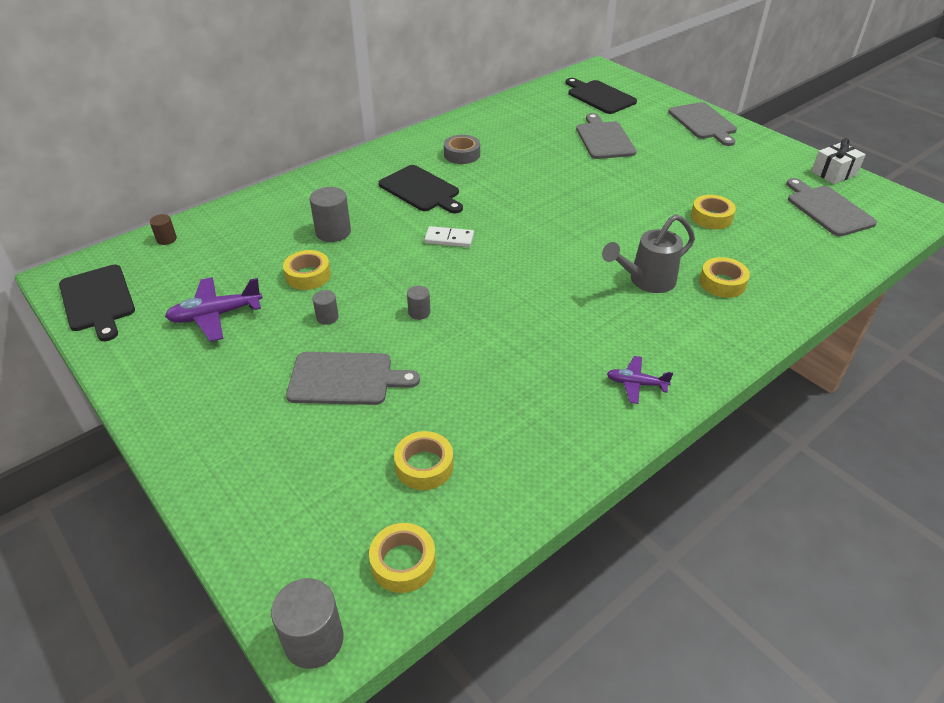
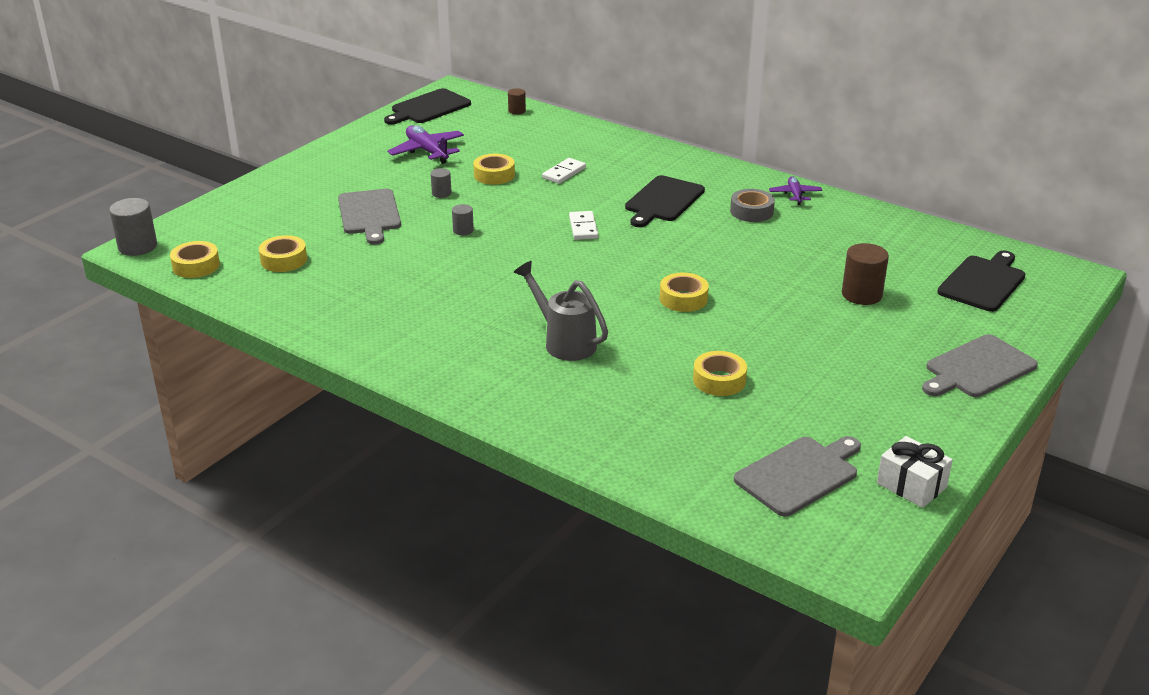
camera: 75 degrees right, 10 degrees down
(333, 232) = (564, 173): grey cylinder -> white domino
(604, 139) = (861, 295): grey cutting board -> brown cylinder
(636, 384) = (400, 345): purple plane -> purple plane (795, 195)
(722, 283) = (583, 390): yellow tape -> yellow tape (683, 299)

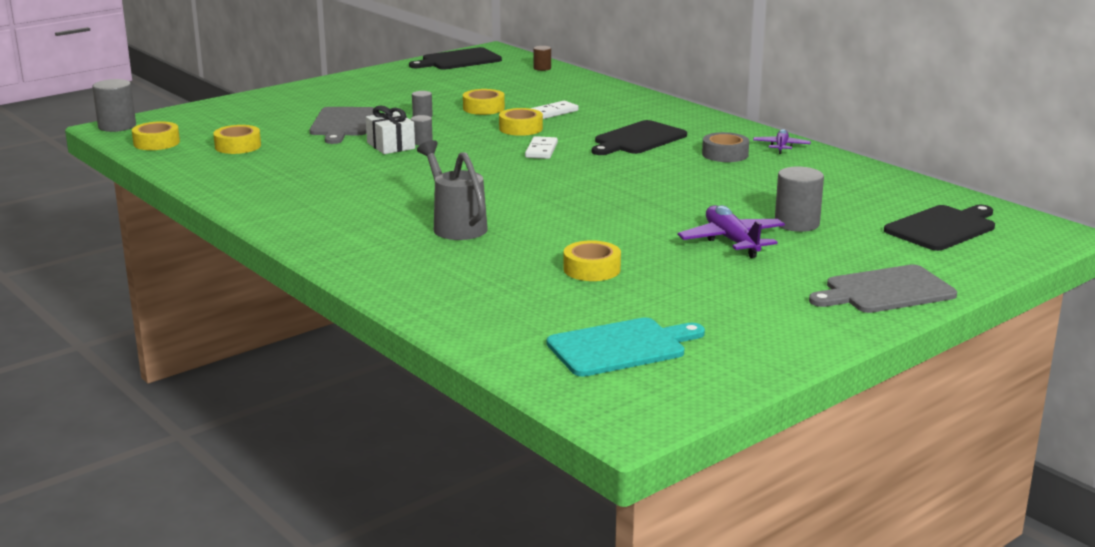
camera: 15 degrees right, 10 degrees down
(427, 151) = (433, 88): purple plane -> purple plane (732, 241)
(683, 299) = (602, 208): yellow tape -> yellow tape (521, 128)
(799, 474) = (621, 347): grey cutting board -> turquoise cutting board
(861, 295) = (797, 224): brown cylinder -> grey cylinder
(911, 485) = (739, 370): white gift -> white gift (391, 146)

